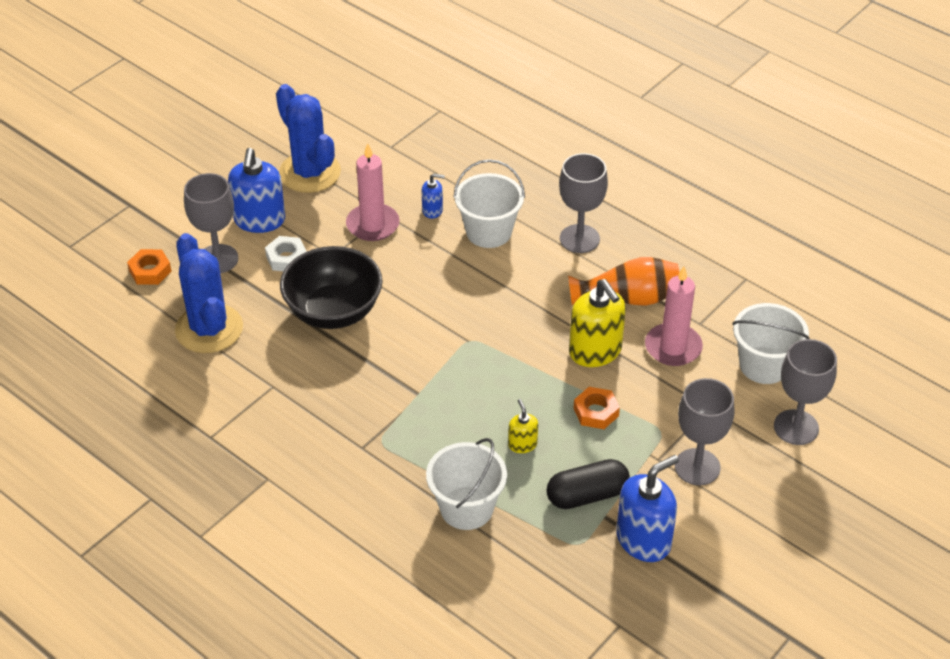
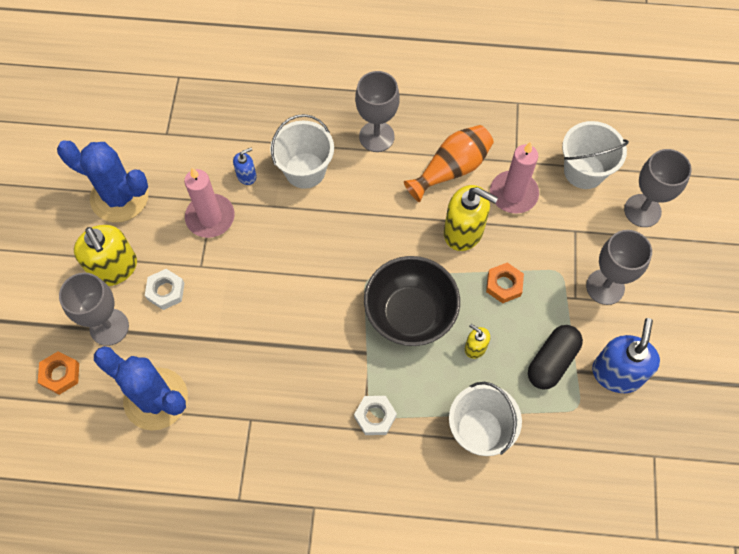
camera: 35 degrees left, 20 degrees up
(259, 220) = (114, 268): blue soap dispenser -> yellow soap dispenser
(333, 311) = (243, 318): black bowl -> black bowl (410, 314)
(381, 444) = (375, 416): none -> white nut

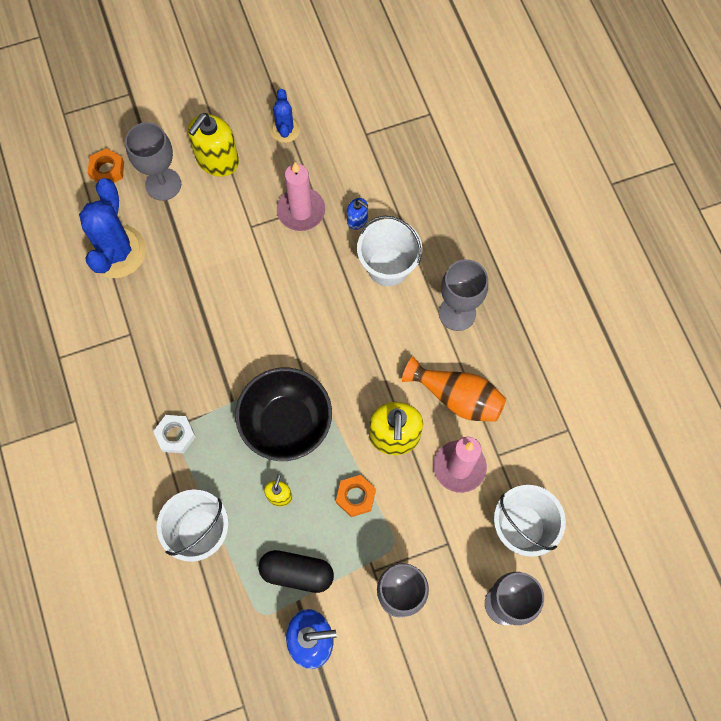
camera: 65 degrees right, 5 degrees up
(119, 197) = (285, 129): blue cactus -> blue cactus, size x0.54
(165, 291) = (214, 211): white nut -> none

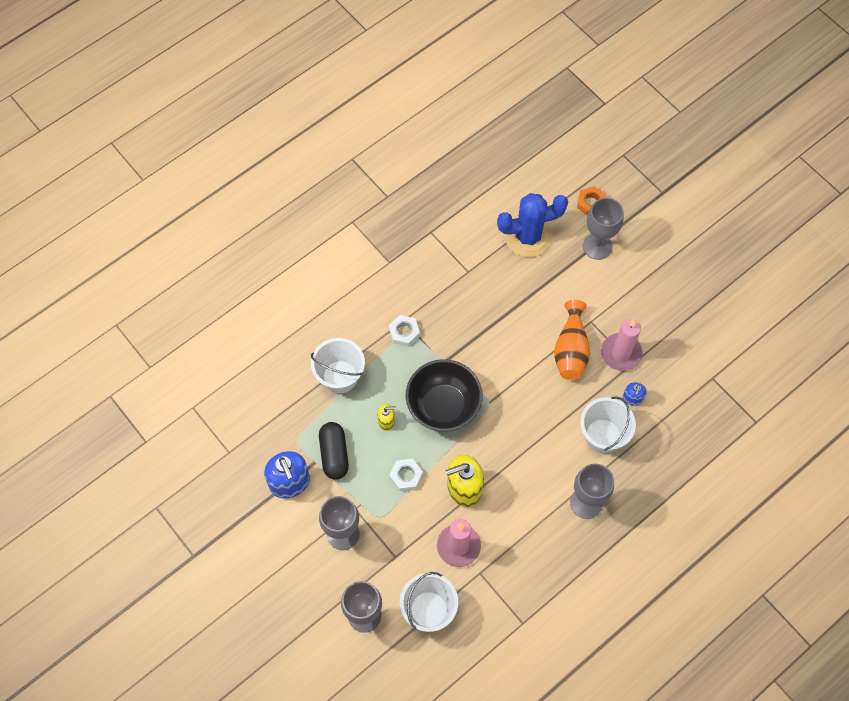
camera: 70 degrees right, 5 degrees down
(217, 160) = (635, 276): yellow soap dispenser -> none
(285, 129) = (686, 315): blue cactus -> none
(355, 497) = (406, 476): orange nut -> white nut
(457, 397) = (515, 526): orange vase -> orange vase (570, 350)

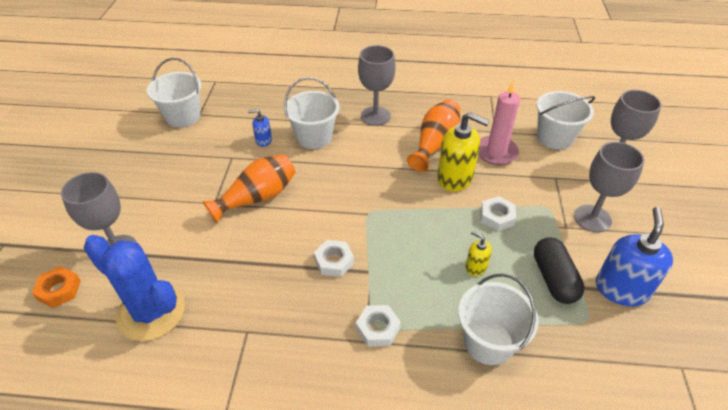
camera: 135 degrees left, 20 degrees down
(334, 454) = (554, 279): black capsule -> black capsule turned 45 degrees counterclockwise
(443, 406) = (410, 239): black bowl -> none
(471, 349) = (334, 261): none -> white nut
(511, 513) = (435, 144): none -> orange vase
(621, 353) = (228, 168): pink candle -> none
(632, 398) = (263, 140): blue soap dispenser -> blue soap dispenser turned 150 degrees counterclockwise
(719, 365) = (183, 116): none -> white bucket

